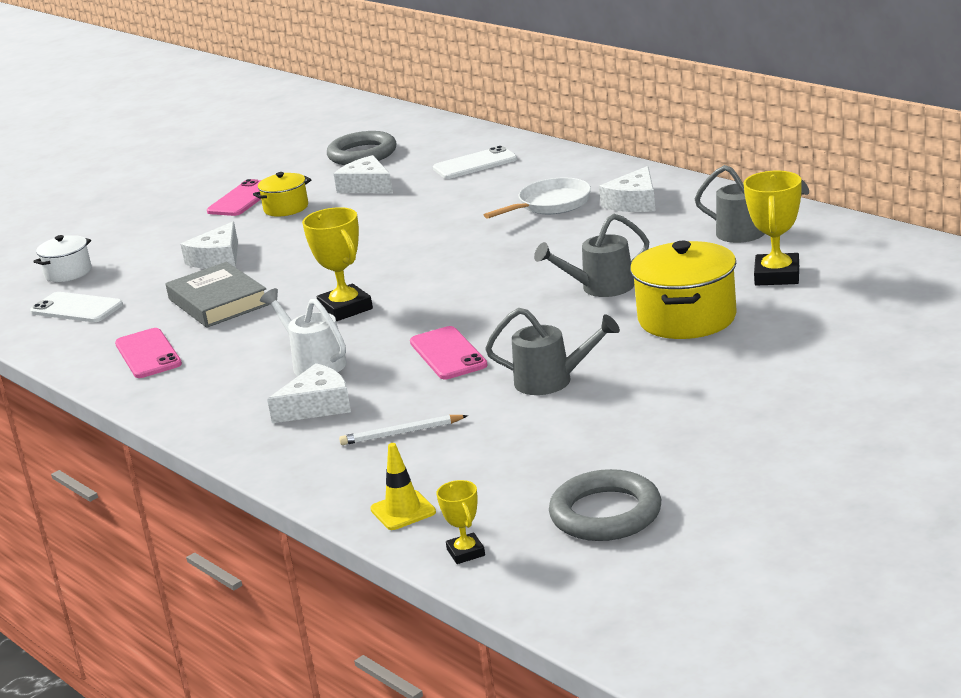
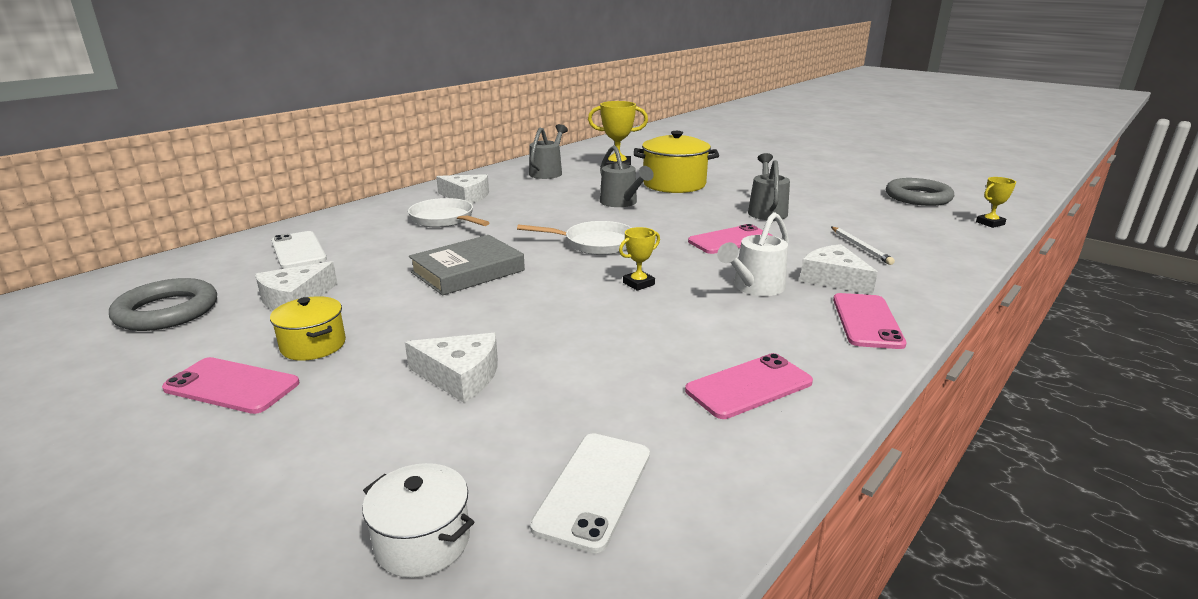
camera: 100 degrees left, 0 degrees up
(218, 302) = (604, 357): grey book -> grey book (468, 271)
(219, 412) = (867, 321): none -> pink phone
(345, 308) = (638, 284): yellow trophy -> yellow trophy, size x0.56
(403, 511) = (961, 240): yellow traffic cone -> none
(457, 282) = (594, 244): none -> white pan

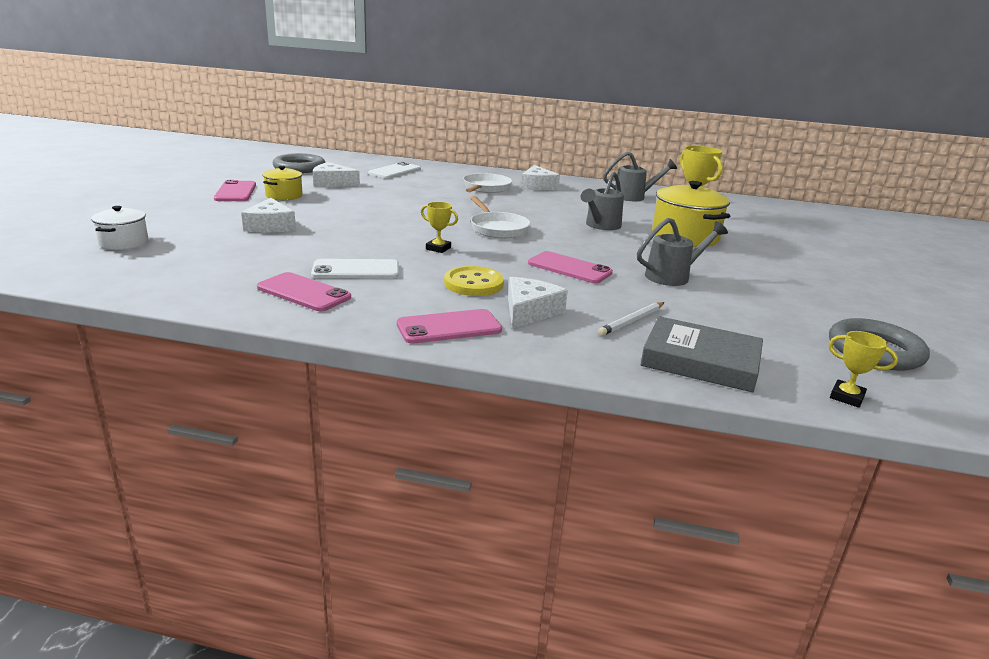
camera: 60 degrees right, 0 degrees up
(468, 271) = (407, 206): grey book -> grey book (700, 361)
(594, 489) = (171, 266): white phone -> white phone (356, 270)
(754, 287) = (473, 283): white watering can -> yellow button

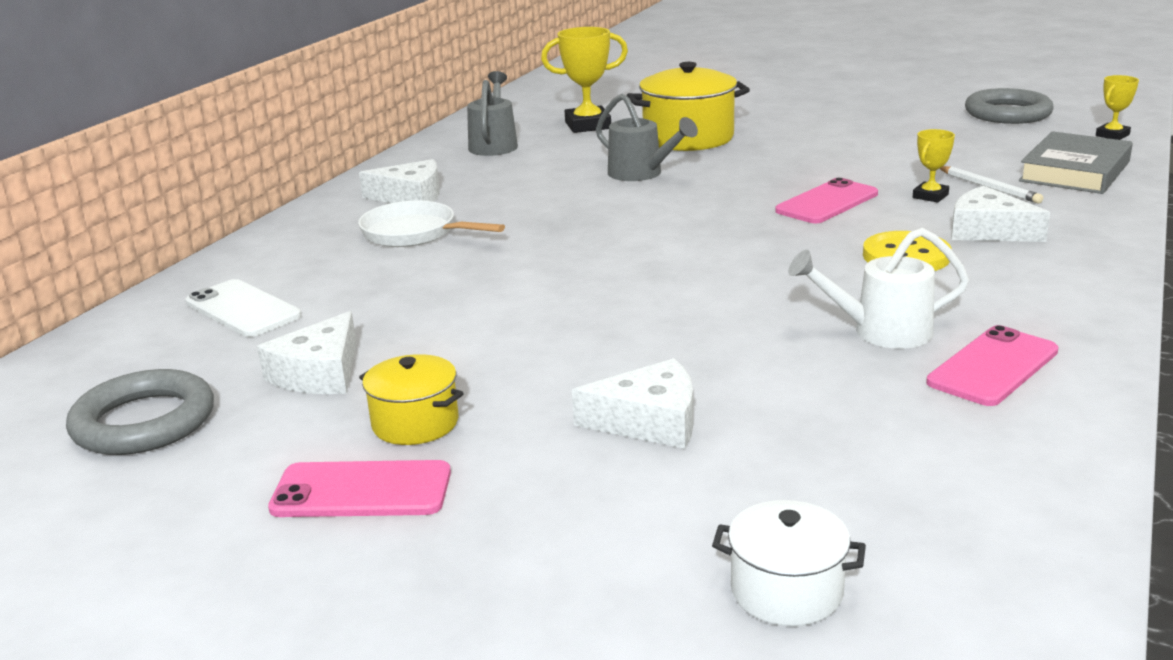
camera: 75 degrees left, 0 degrees up
(356, 270) = (880, 332): white phone -> white watering can
(438, 248) = (762, 275): yellow trophy -> yellow trophy (930, 196)
(449, 327) = (1062, 273): pink phone -> none
(497, 228) = (657, 234): white pan -> none
(673, 276) = (840, 158): grey watering can -> none

